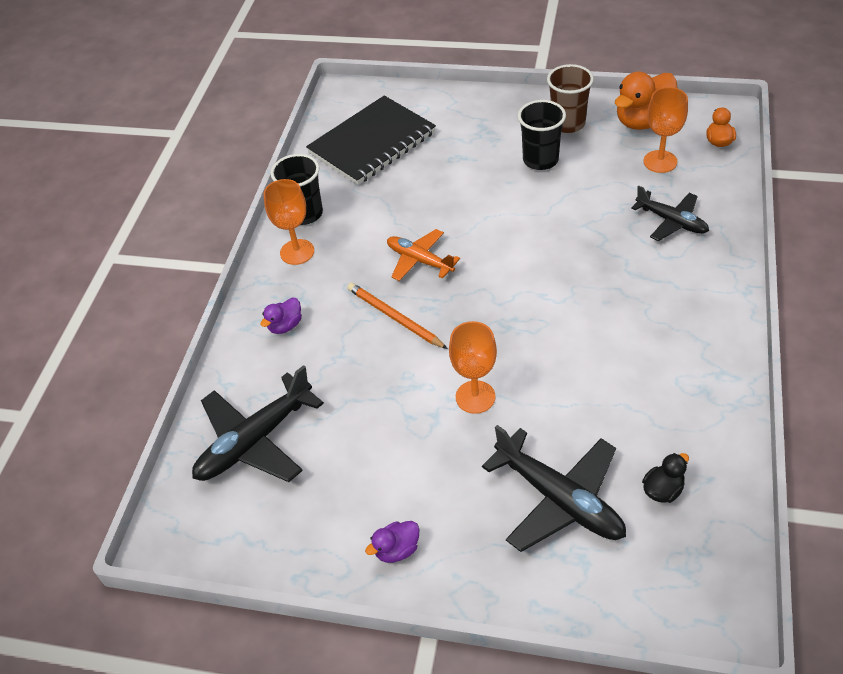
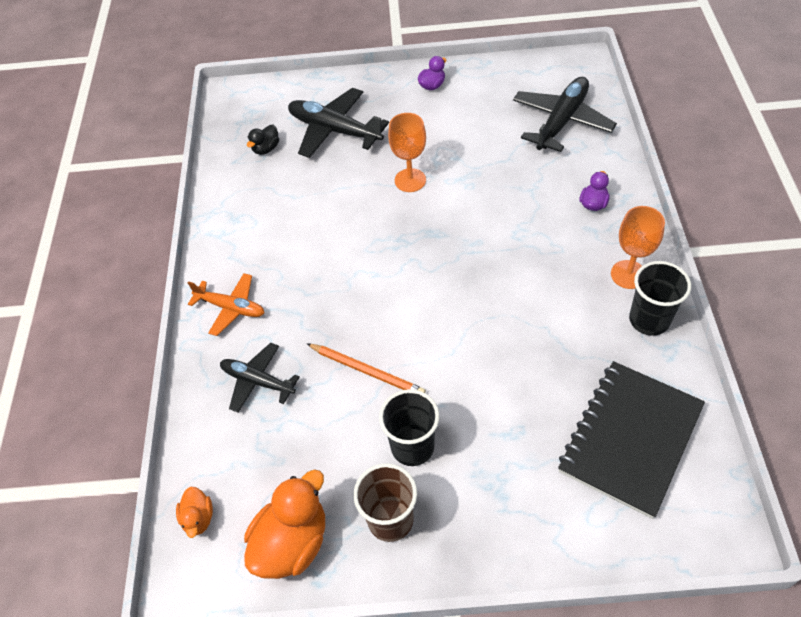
camera: 165 degrees right, 5 degrees up
(394, 317) = (501, 229): orange pencil -> orange pencil (367, 371)
(419, 260) = (502, 288): orange plane -> orange plane (231, 308)
(660, 161) = (270, 469): orange goblet -> none

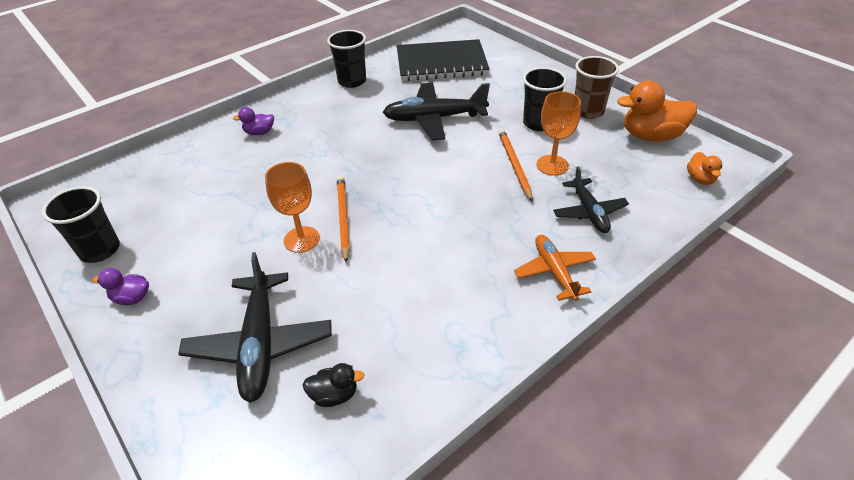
camera: 130 degrees left, 10 degrees down
(198, 518) = (700, 179): orange duck -> orange duck turned 135 degrees clockwise
(411, 213) = (343, 218): none -> orange pencil
(498, 78) = (100, 250): none -> black cup
(562, 121) = (158, 183): black plane -> black plane (434, 118)
(628, 274) = (320, 98): orange goblet -> orange goblet (552, 165)

